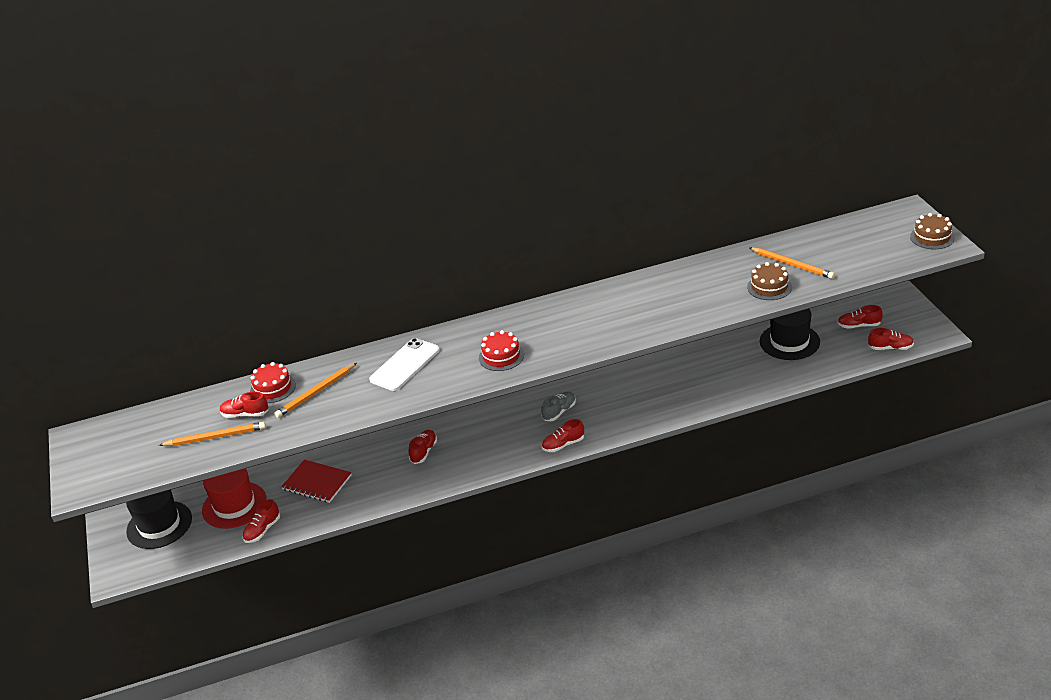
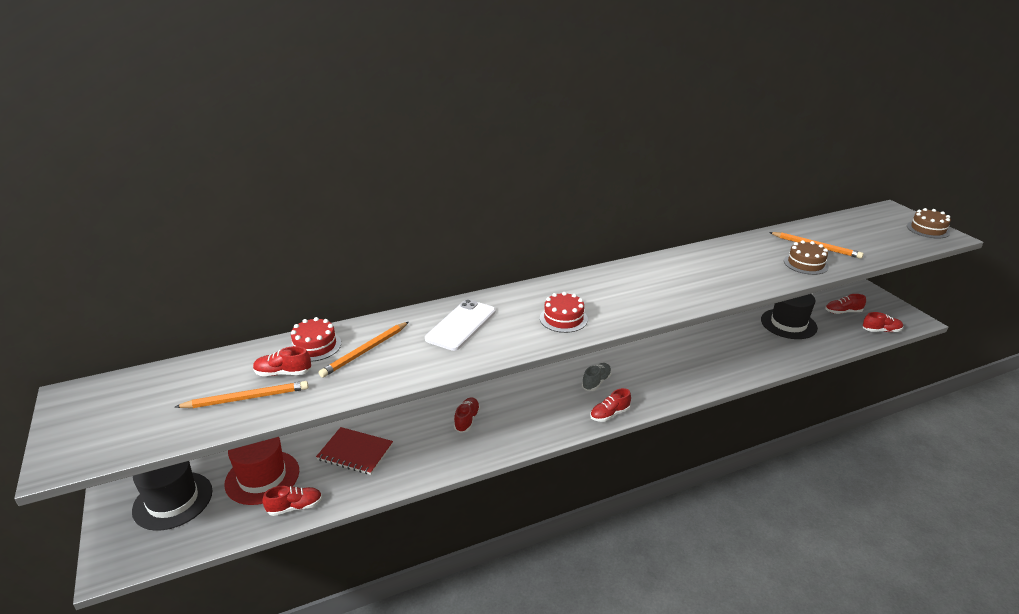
camera: 10 degrees left, 5 degrees down
(262, 530) = (295, 507): red shoe -> red shoe turned 135 degrees counterclockwise

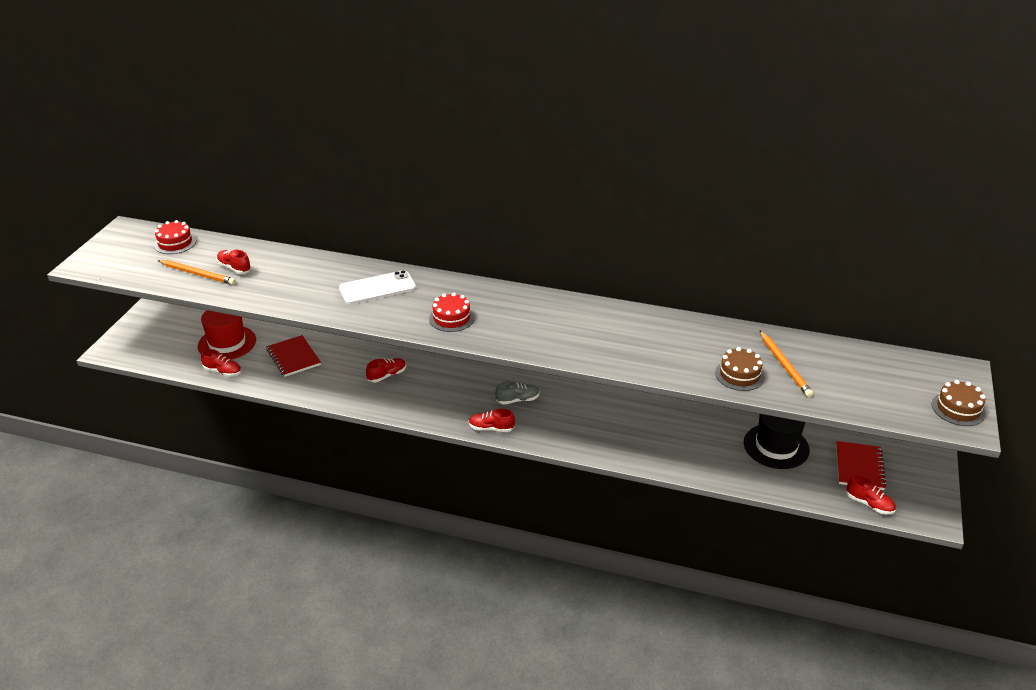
camera: 40 degrees right, 5 degrees up
(173, 500) = (170, 330): black hat -> none
(315, 346) = (274, 258): red cake -> red cake (175, 243)
(365, 351) = (296, 277): orange pencil -> none
(843, 312) = (859, 467): red shoe -> red notebook

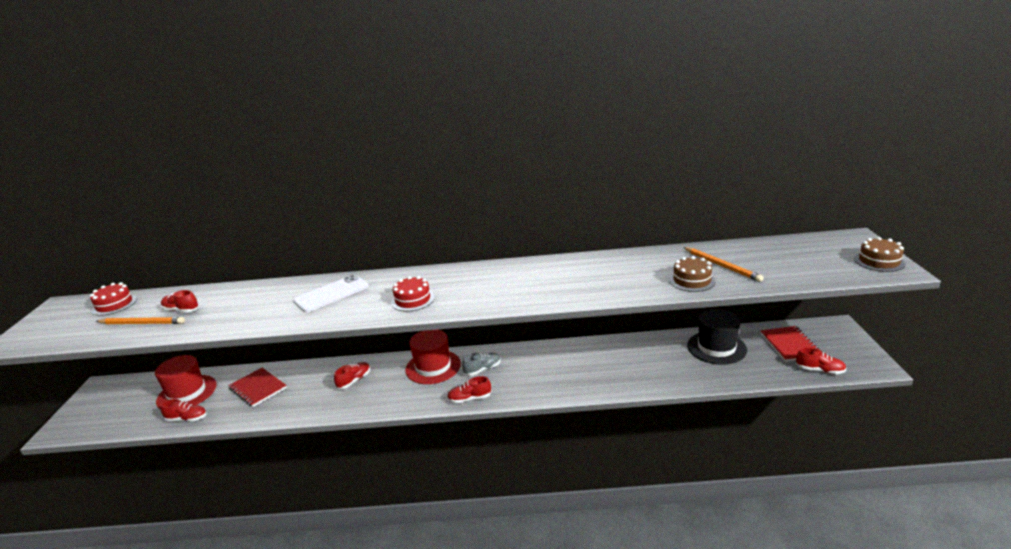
camera: 15 degrees left, 10 degrees down
(469, 382) = (433, 367): none -> red hat

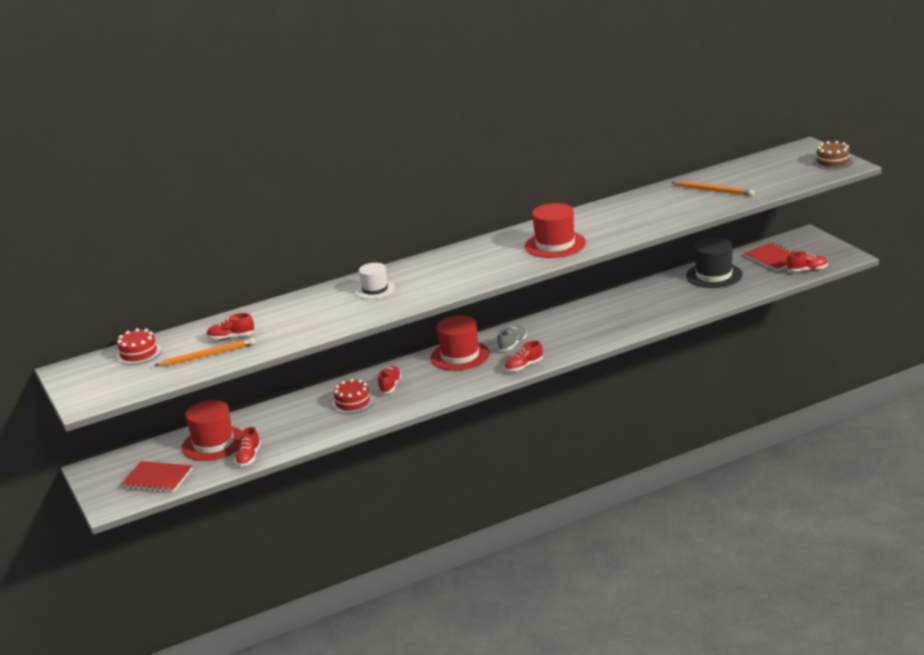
camera: 25 degrees left, 0 degrees up
(187, 419) = (249, 457): red shoe -> red shoe turned 120 degrees clockwise
(258, 388) = (291, 419): red notebook -> red notebook (157, 479)
(331, 294) = (375, 290): white phone -> white hat
(413, 300) = (465, 275): red cake -> red cake (352, 402)
(519, 288) = (555, 245): none -> red hat
(692, 280) = (698, 206): brown cake -> none

